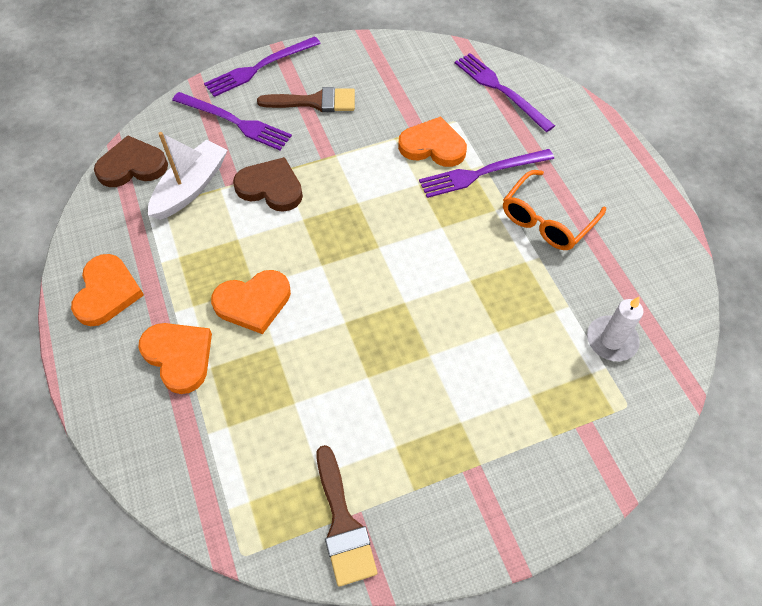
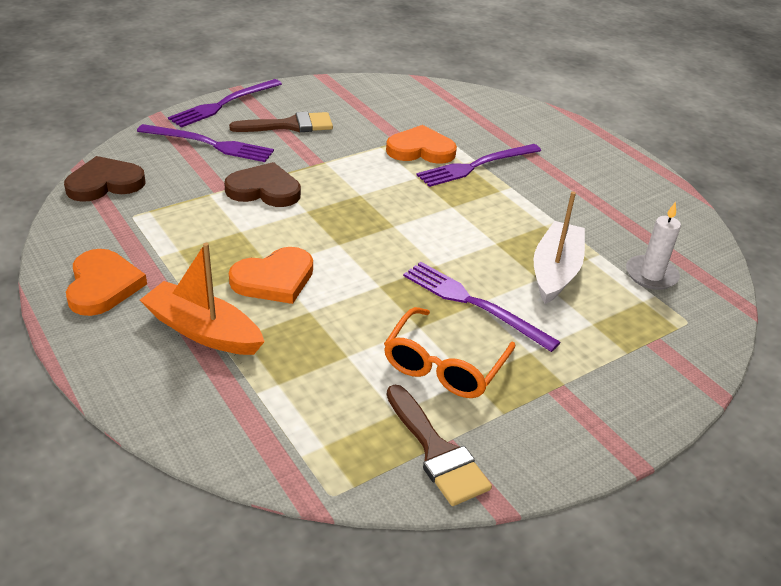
camera: 15 degrees left, 20 degrees down
(179, 356) = (203, 331): orange heart -> orange boat
(191, 187) = (176, 196): white boat -> white boat (555, 271)
(500, 90) = (470, 108): purple fork -> purple fork (473, 304)
(547, 220) = (552, 194): orange glasses -> orange glasses (444, 365)

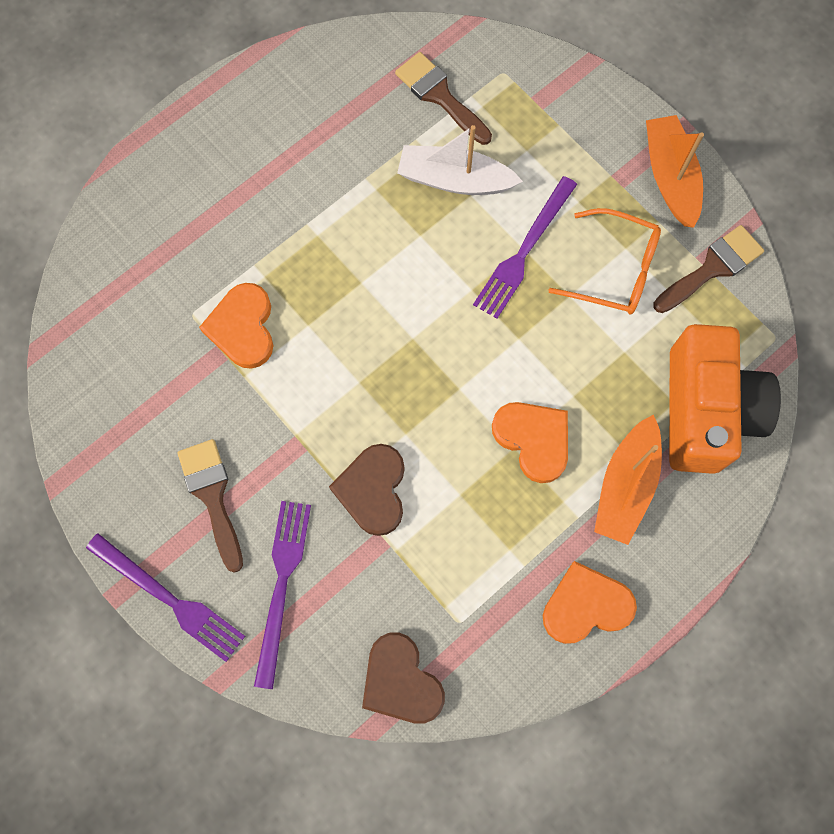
camera: 95 degrees left, 35 degrees up
(259, 408) = (706, 411): none -> orange camera
(476, 166) = (268, 262): purple fork -> none
(563, 436) = (670, 177): none -> orange boat
(651, 275) = (440, 96): white candle -> brown brush

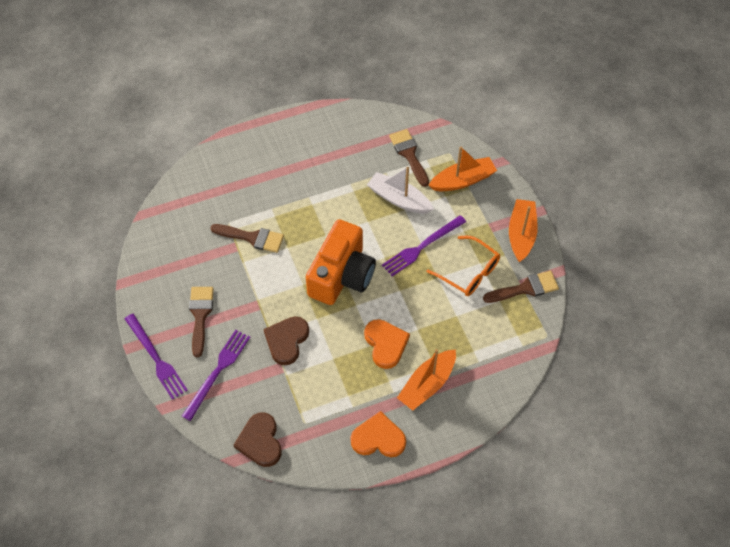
camera: 20 degrees right, 15 degrees down
(243, 328) = (252, 238): orange heart -> brown brush
(543, 114) = (462, 180): none -> orange boat
(706, 411) = (489, 361): orange camera -> orange camera (341, 275)

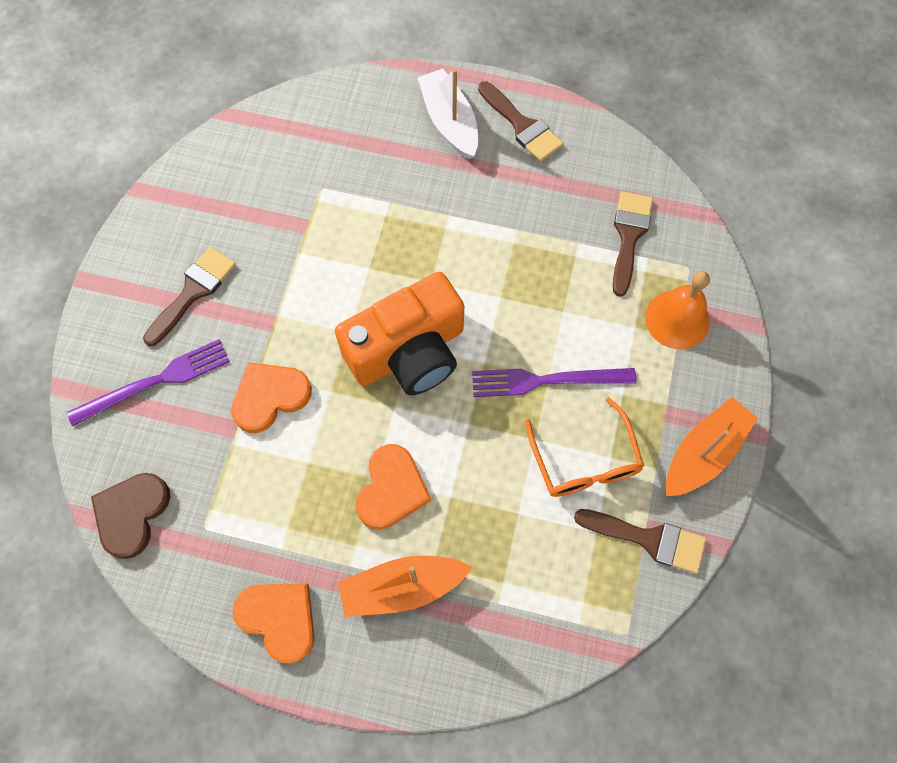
camera: 35 degrees right, 10 degrees up
(156, 358) = (99, 314): purple fork -> none
(252, 238) = (335, 227): brown brush -> brown brush (522, 126)
(286, 341) = (270, 397): brown heart -> orange heart
(399, 199) = (566, 292): white boat -> white boat (449, 122)
(462, 180) = (677, 319): orange boat -> orange bell

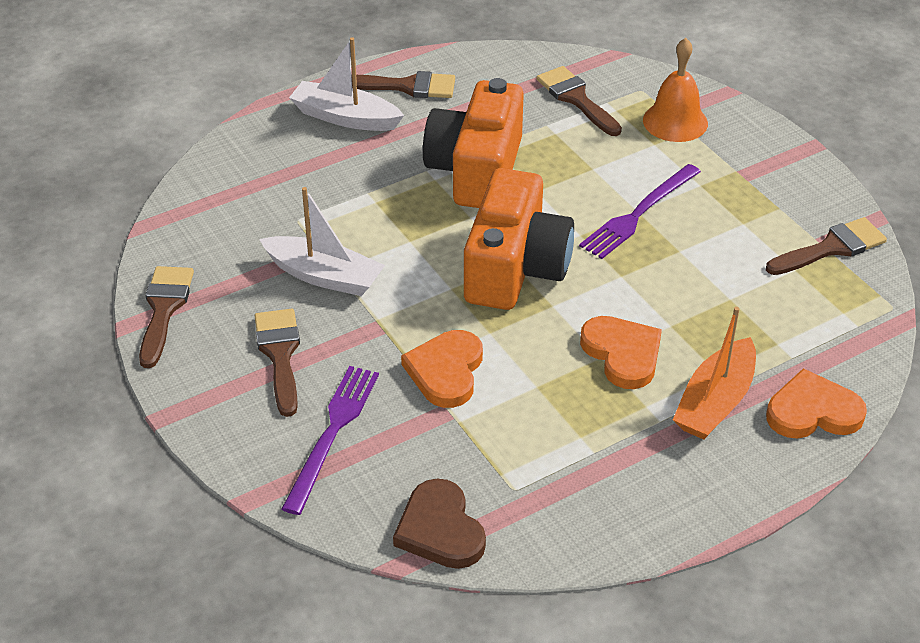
camera: 45 degrees left, 25 degrees down
(170, 195) = (164, 309): none -> brown brush
(279, 619) = (656, 494): orange heart -> orange heart (813, 411)
(286, 251) = (324, 276): none -> white boat
(482, 243) = (476, 170): none -> orange camera
(584, 460) = (729, 238): orange glasses -> none
(704, 453) = (796, 178): orange boat -> none

